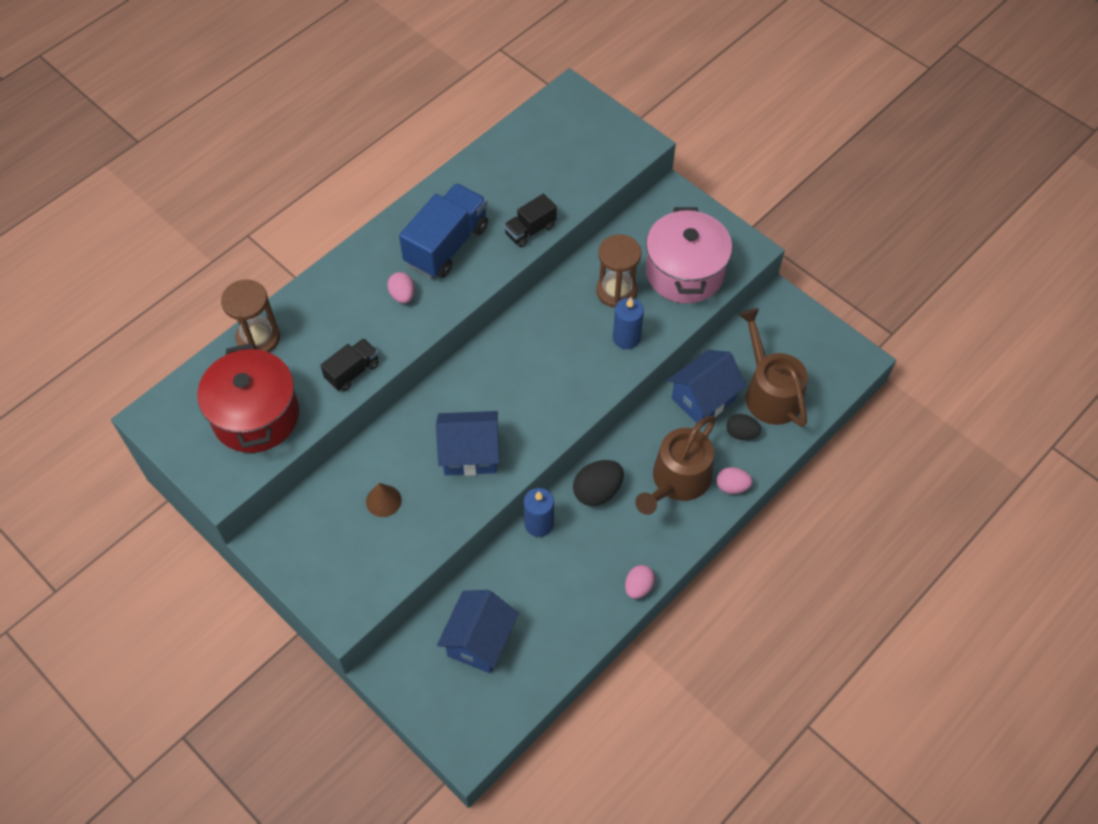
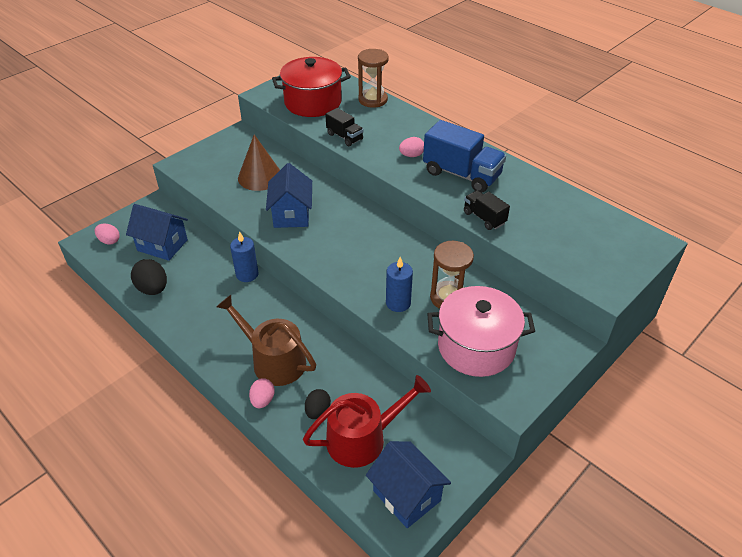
camera: 90 degrees right, 15 degrees down
(383, 500) = (260, 177): brown cone -> brown cone, size x1.80
(597, 491) = (270, 308): black egg -> black egg (153, 289)
(638, 587) = (181, 331): pink egg -> pink egg (109, 241)
(703, 399) = (356, 383): blue house -> blue house (406, 495)
(769, 392) = (362, 438): brown watering can -> red watering can

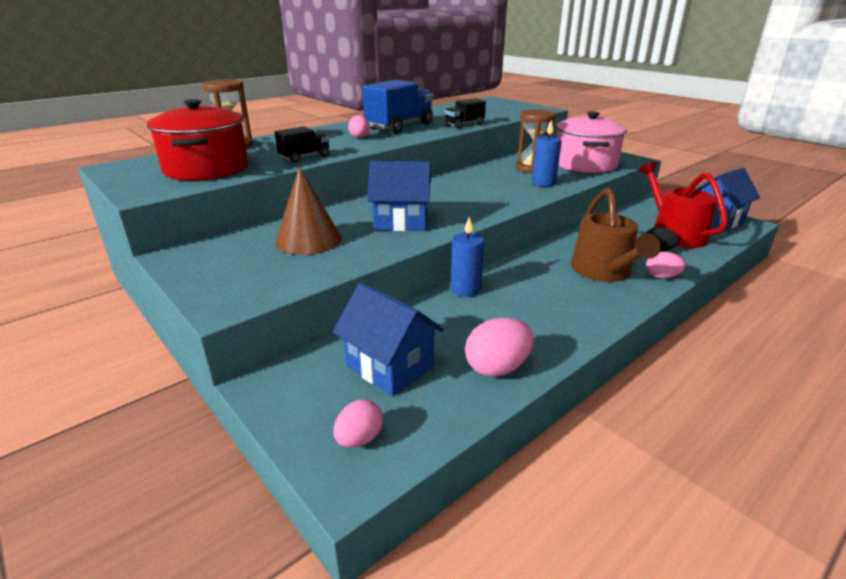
camera: 85 degrees left, 15 degrees down
(153, 289) = (497, 368): black egg -> pink egg
(162, 245) = (389, 366): blue house -> blue house turned 75 degrees counterclockwise
(273, 360) = (604, 271): brown watering can -> brown watering can turned 45 degrees counterclockwise

